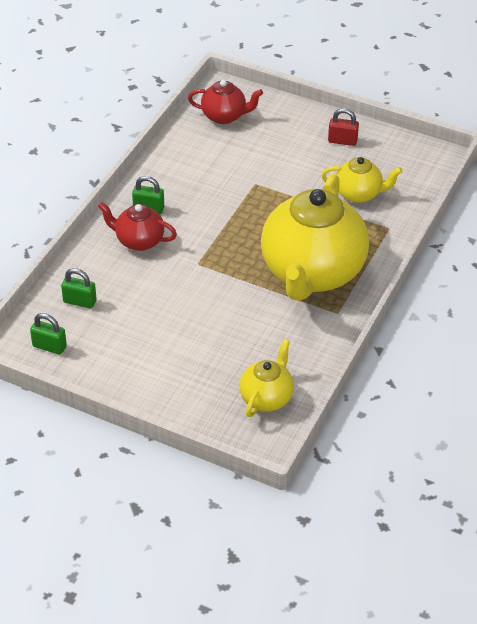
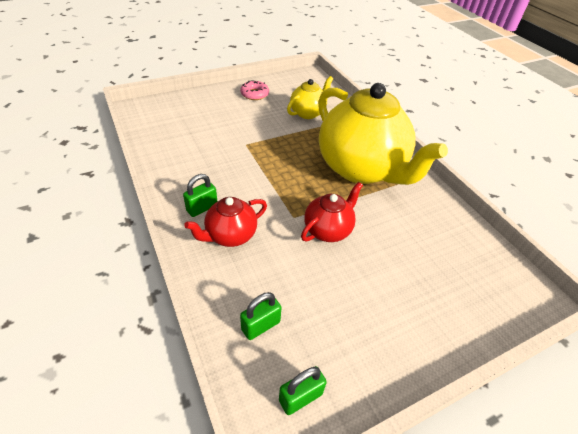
camera: 55 degrees left, 0 degrees up
(224, 116) = (164, 120): red teapot -> red teapot (328, 230)
(267, 397) = (480, 265): yellow teapot -> none
(342, 141) = (254, 94): red padlock -> pink donut

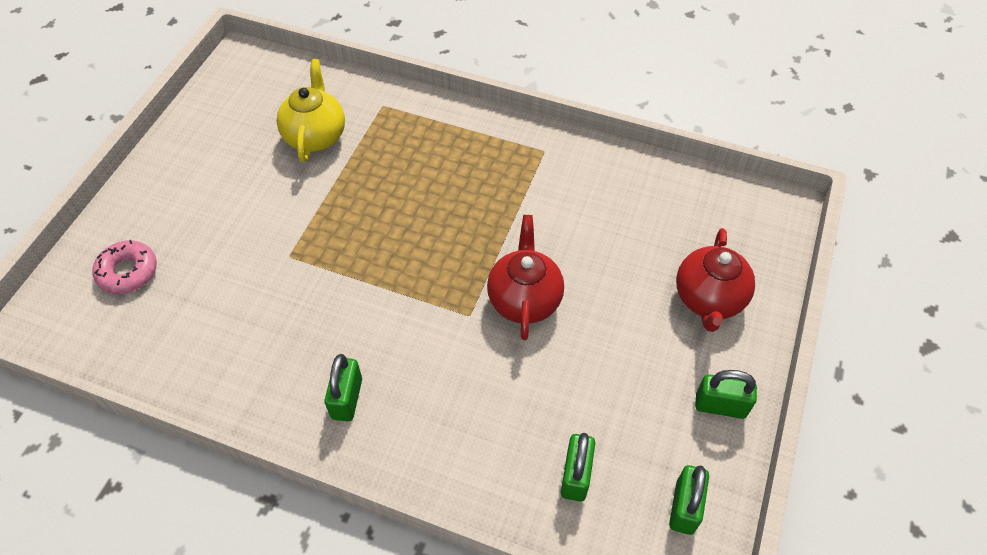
camera: 40 degrees left, 10 degrees up
(230, 235) = (425, 404): red teapot -> red teapot (708, 299)
(254, 94) = (199, 157): pink donut -> pink donut (128, 272)
(361, 169) = (475, 179): yellow teapot -> none
(383, 364) = (720, 405): none -> green padlock

